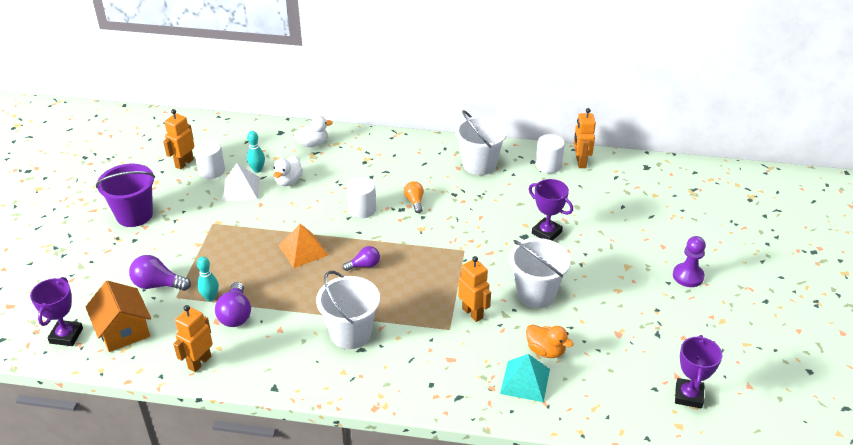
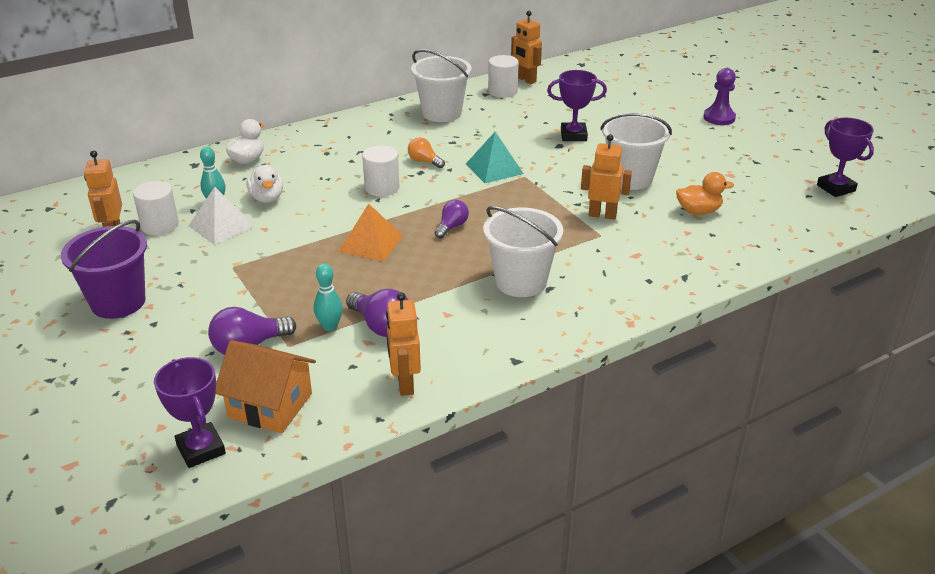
camera: 40 degrees left, 5 degrees down
(525, 381) = (716, 238): turquoise pyramid -> turquoise pyramid (494, 168)

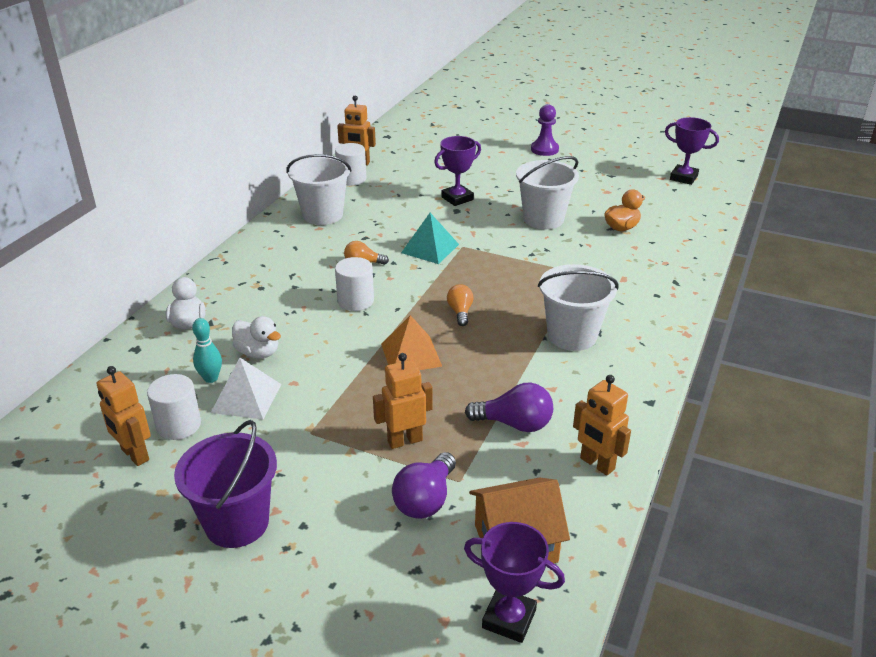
camera: 35 degrees left, 0 degrees up
(330, 326) = (473, 445): turquoise bowling pin -> none
(452, 227) = (460, 312): purple light bulb -> orange light bulb
(602, 215) = (561, 256): orange robot -> orange robot (404, 440)

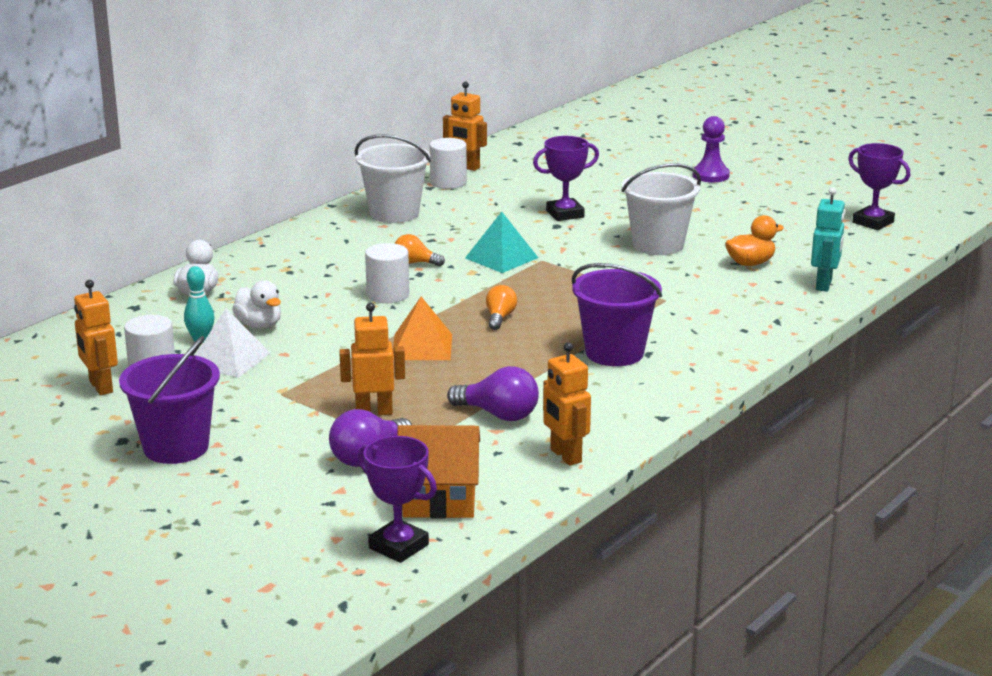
camera: 15 degrees right, 10 degrees down
(572, 335) = (614, 353): white bucket -> purple bucket
(687, 241) = (824, 285): none -> turquoise robot

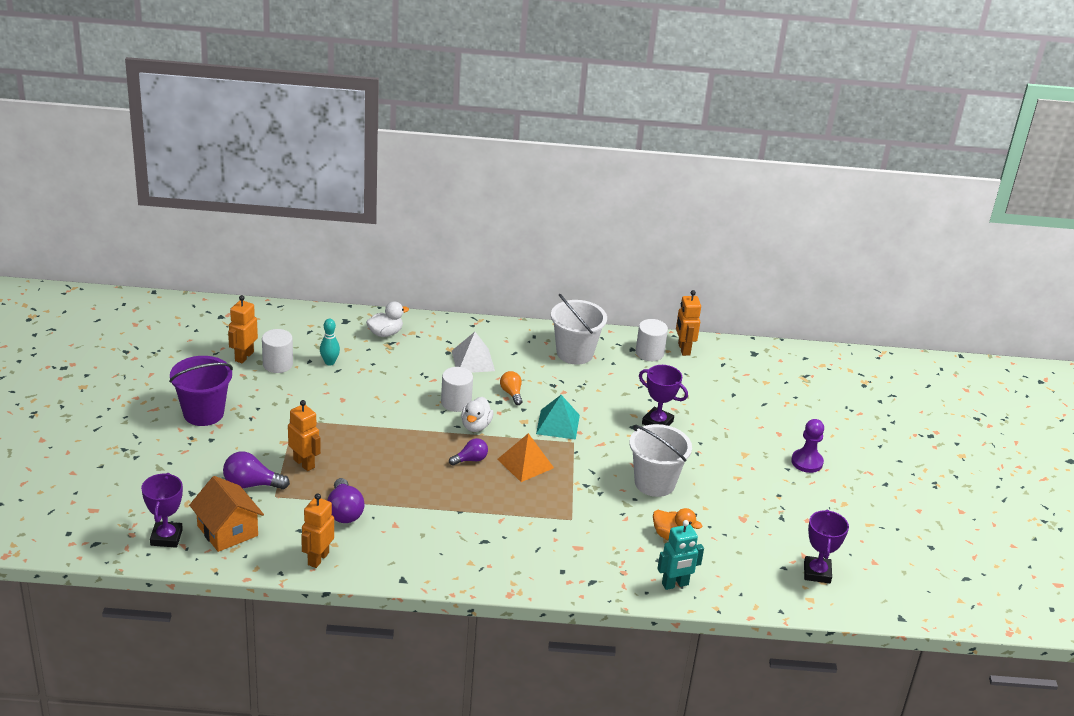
camera: 50 degrees right, 10 degrees up
(229, 359) = (316, 383): white pyramid -> white pyramid (473, 360)
(259, 325) = (367, 374): white duck -> white duck (476, 426)
(422, 346) = (401, 446): orange pyramid -> orange pyramid (525, 463)
(499, 318) = (470, 460): orange light bulb -> purple light bulb
(614, 353) = (470, 526): purple bucket -> none

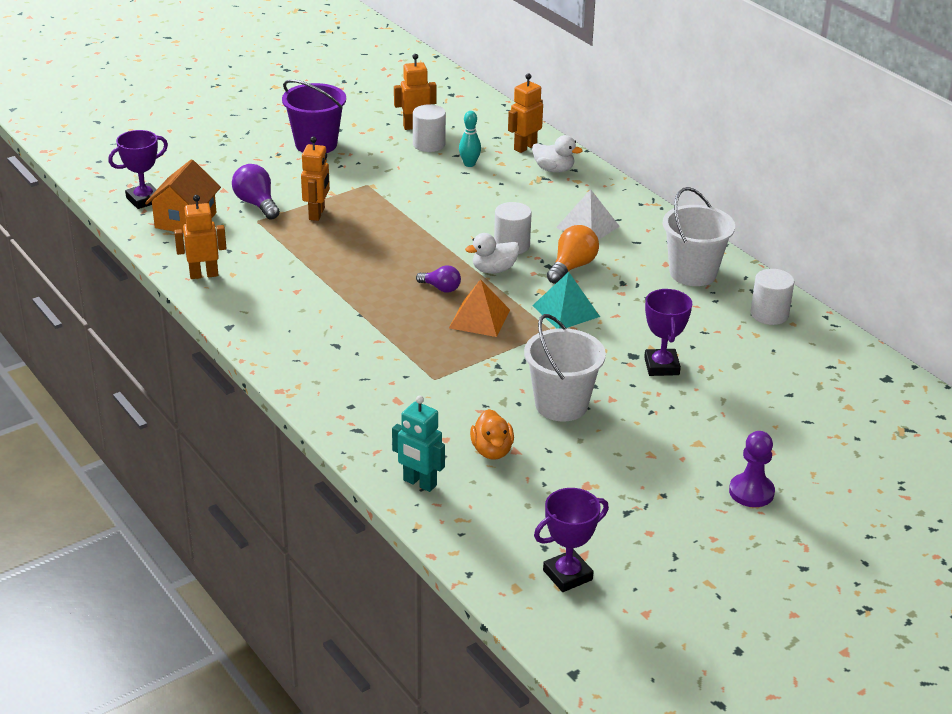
camera: 55 degrees right, 0 degrees up
(344, 512) = (280, 260): purple light bulb -> none
(511, 393) = (572, 267): orange light bulb -> orange light bulb, size x1.55
(683, 349) = (812, 331): orange robot -> orange robot (525, 147)

